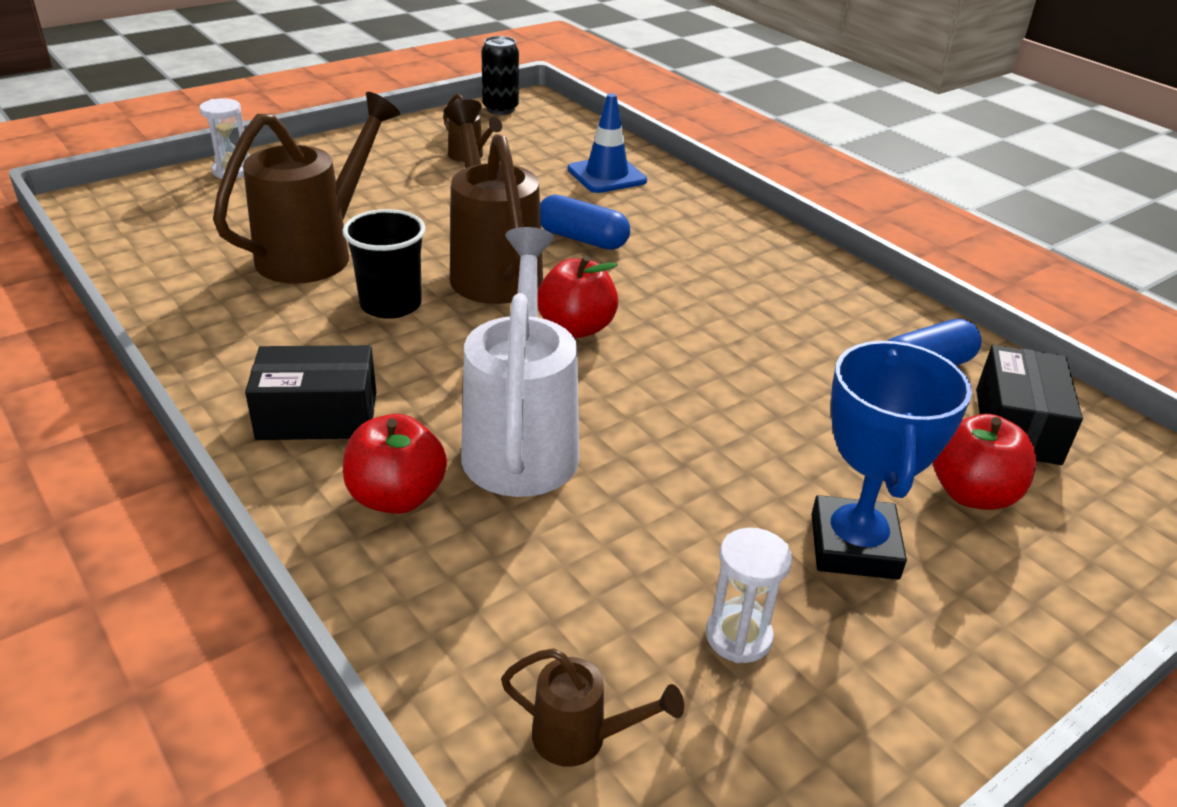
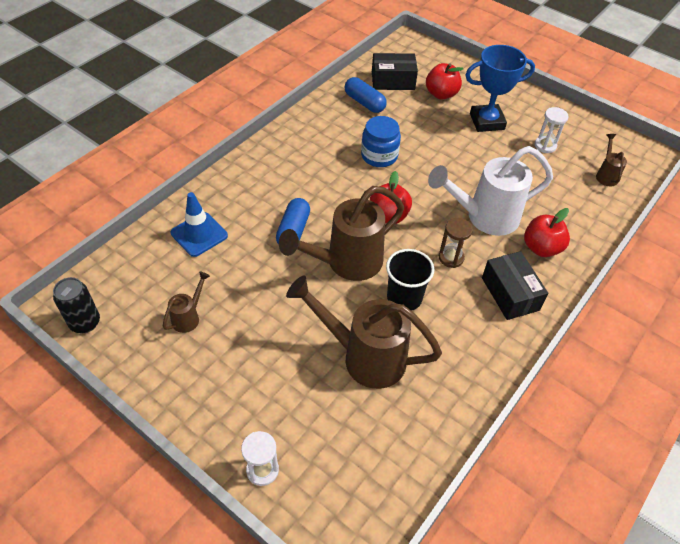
camera: 105 degrees left, 15 degrees up
(442, 370) = (451, 258): none -> brown hourglass
(744, 351) = (379, 156): none -> blue jar

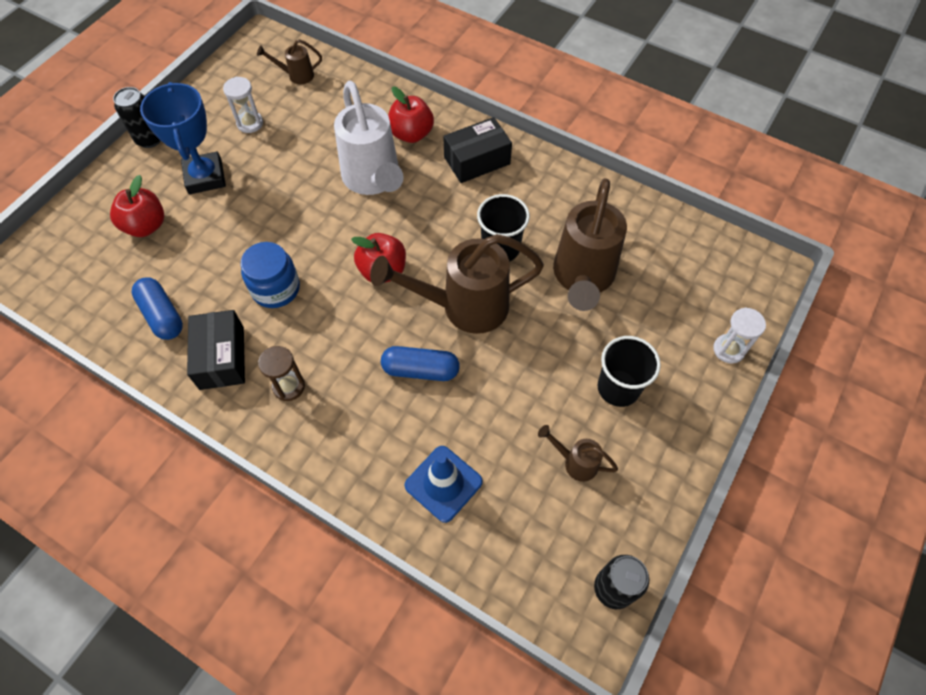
camera: 95 degrees left, 10 degrees up
(245, 362) = (618, 388): none -> black cup
(346, 263) = (463, 307): brown watering can -> brown watering can turned 120 degrees clockwise
(364, 102) = (162, 315): blue capsule -> blue capsule turned 75 degrees counterclockwise
(393, 81) = (112, 284): black box -> black box (222, 357)
(451, 258) = (438, 209): brown hourglass -> brown hourglass (289, 386)
(524, 94) = (150, 139): none -> black can

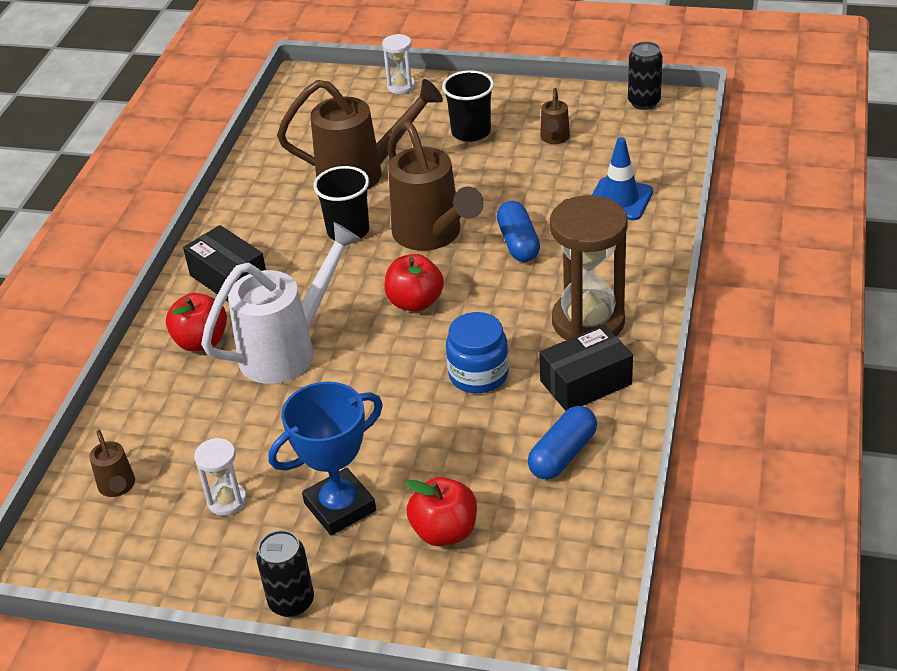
camera: 105 degrees left, 20 degrees down
(289, 386) = (588, 321): brown hourglass -> brown hourglass, size x2.05

